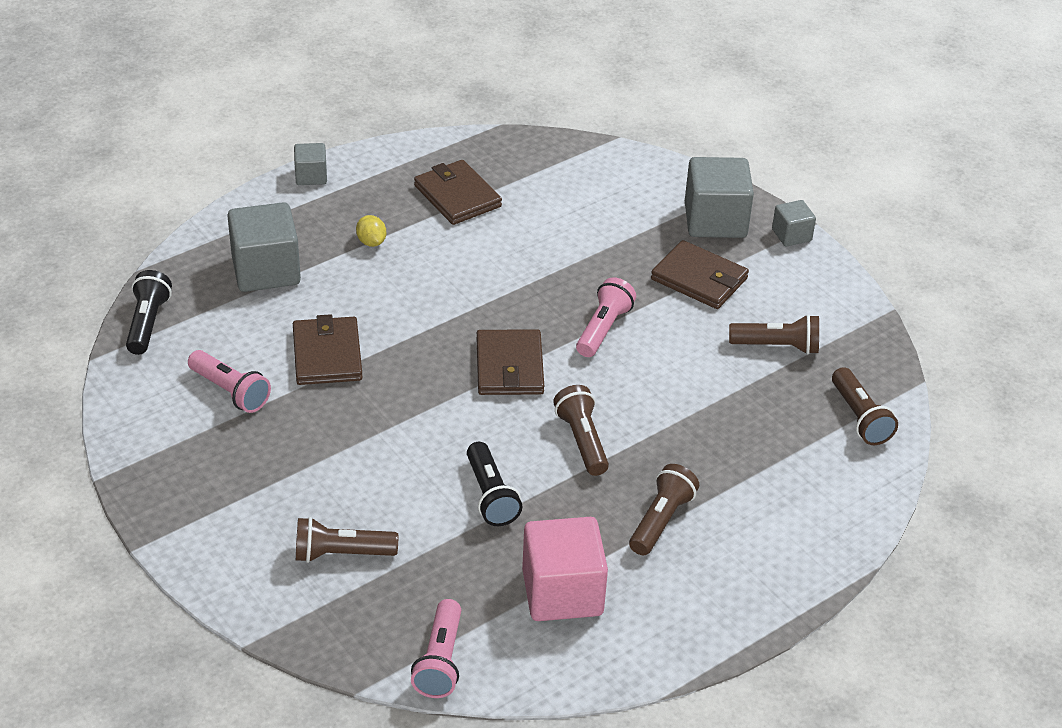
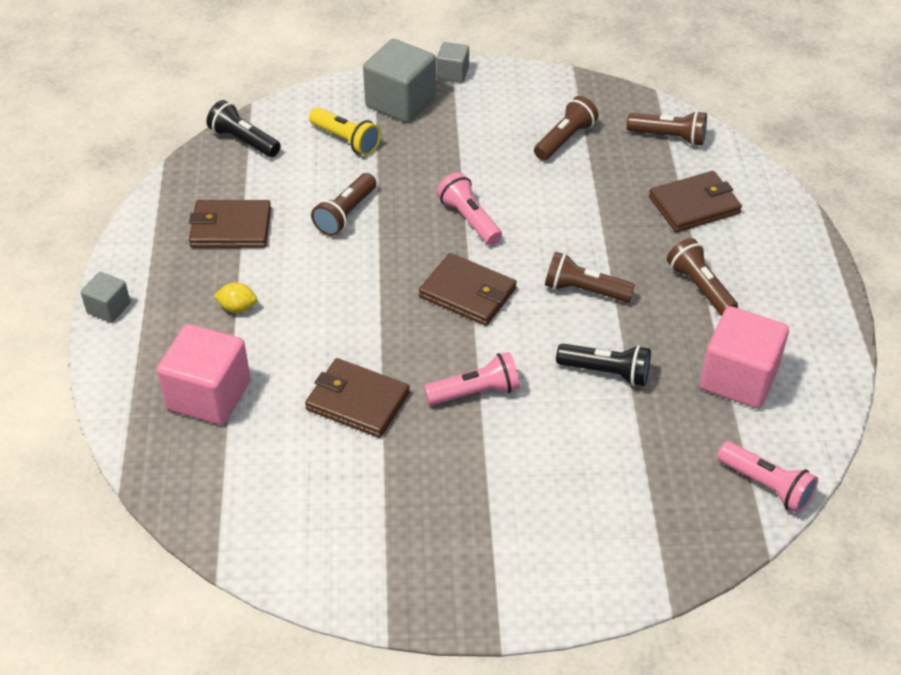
camera: 55 degrees left, 5 degrees up
(148, 323) = (203, 513): black flashlight -> black flashlight (244, 141)
(230, 391) = (349, 490): pink flashlight -> pink flashlight (475, 392)
(266, 270) = (209, 395): grey cube -> pink cube
(341, 553) = (607, 497): brown flashlight -> brown flashlight (345, 214)
(629, 211) = (346, 140): none -> yellow flashlight
(699, 279) = (458, 142): brown wallet -> brown wallet (694, 205)

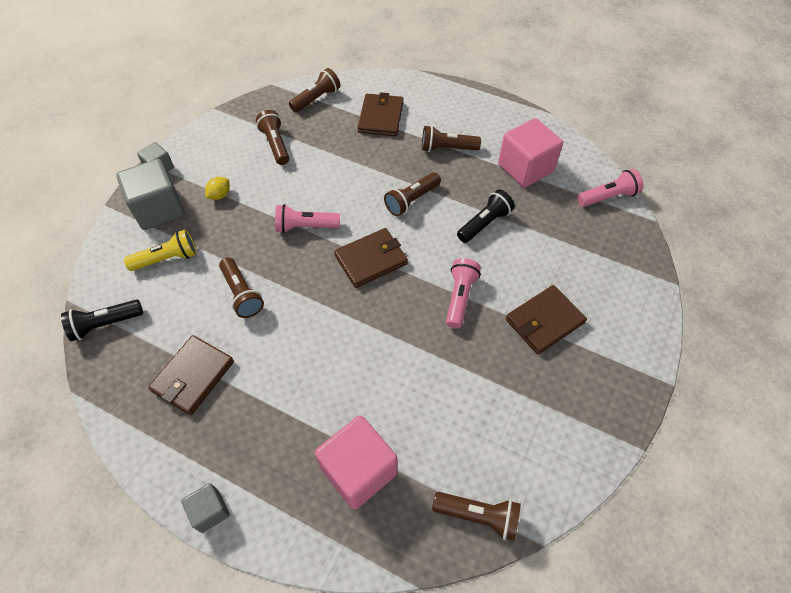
camera: 60 degrees left, 10 degrees up
(216, 512) = (478, 516): none -> brown flashlight
(237, 308) = (282, 409): yellow lemon -> yellow lemon (220, 195)
(357, 401) = (426, 370): brown wallet -> brown wallet (544, 321)

